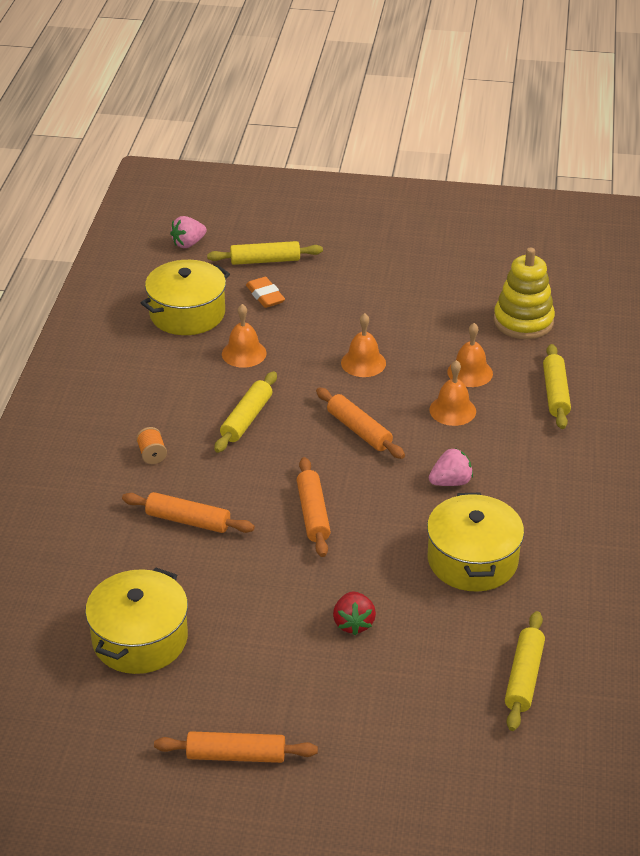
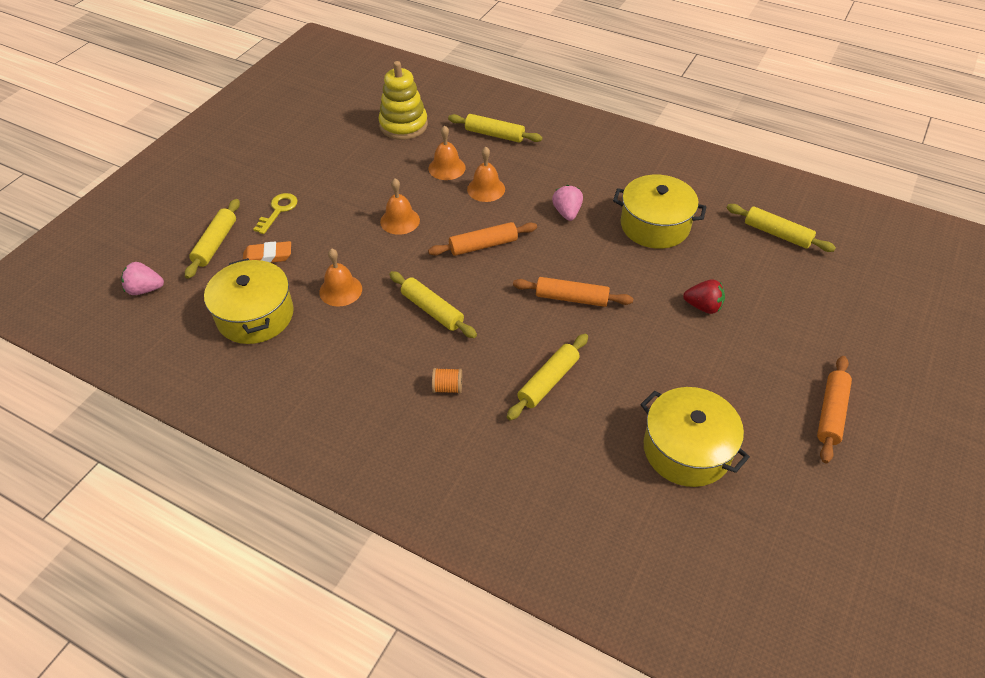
camera: 70 degrees left, 10 degrees up
(188, 243) = (145, 289): pink strawberry -> pink strawberry turned 105 degrees clockwise
(188, 521) = (548, 381): orange rolling pin -> yellow rolling pin
(331, 281) = (278, 210): none -> yellow key

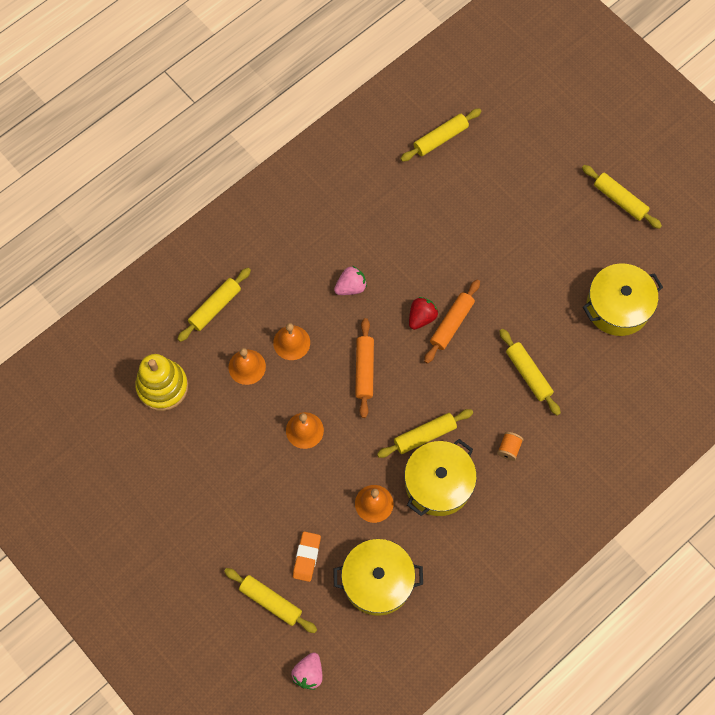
camera: 70 degrees left, 20 degrees up
(278, 210) = (246, 535): yellow key -> none
(567, 213) = (351, 287): pink strawberry -> pink strawberry turned 135 degrees clockwise
(655, 225) = (394, 224): yellow pot -> yellow pot (438, 483)
(703, 306) = (496, 232): red strawberry -> red strawberry (421, 317)
(831, 413) = (620, 200): orange rolling pin -> yellow rolling pin

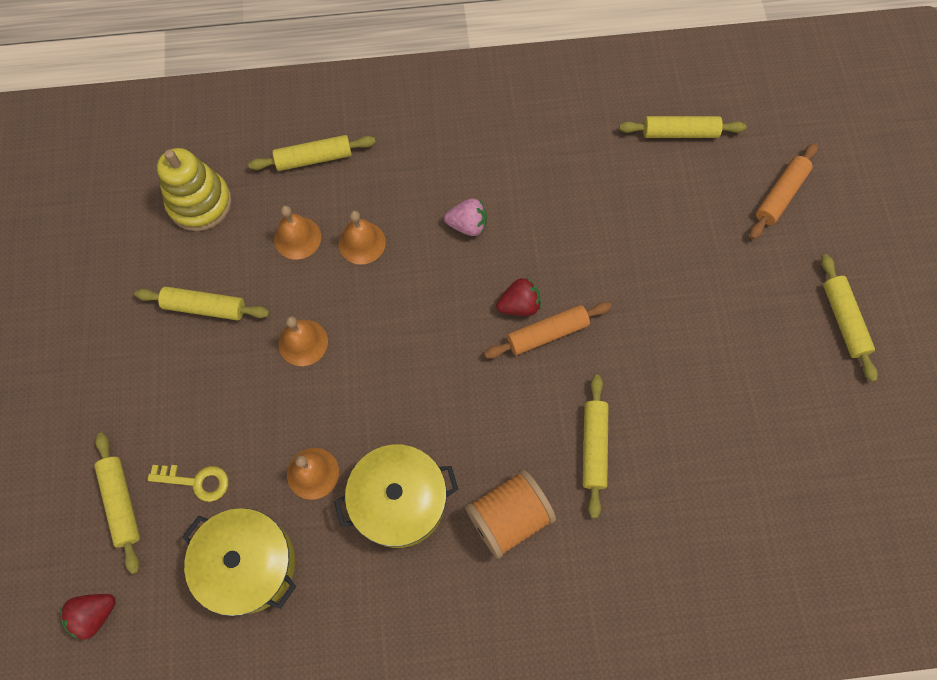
camera: 35 degrees right, 0 degrees up
(306, 557) = (196, 481): orange eraser -> yellow key
(309, 673) = (95, 615): pink strawberry -> red strawberry
(364, 370) = (415, 321): orange rolling pin -> orange rolling pin (780, 195)
(424, 435) = (425, 436): yellow rolling pin -> yellow rolling pin (205, 307)
(509, 448) = (508, 517): orange spool -> orange spool, size x2.14
(618, 307) = (756, 440): yellow pot -> none

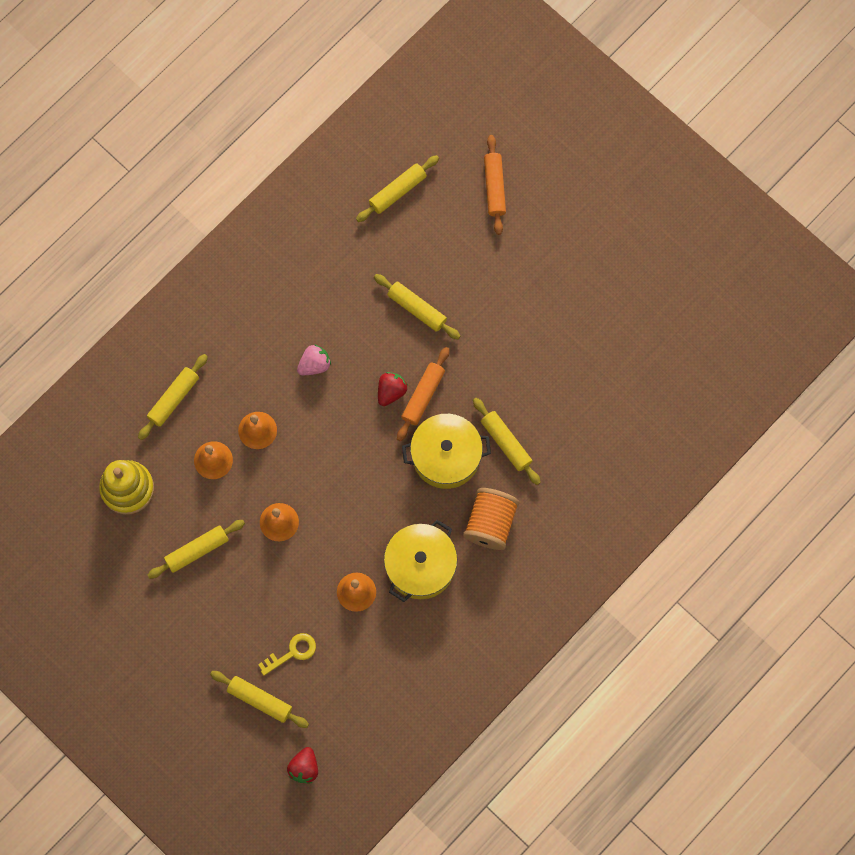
camera: 40 degrees left, 5 degrees up
(249, 564) = (366, 670): yellow pot -> yellow pot (446, 456)
(843, 320) = (592, 245): yellow rolling pin -> yellow rolling pin (417, 309)

